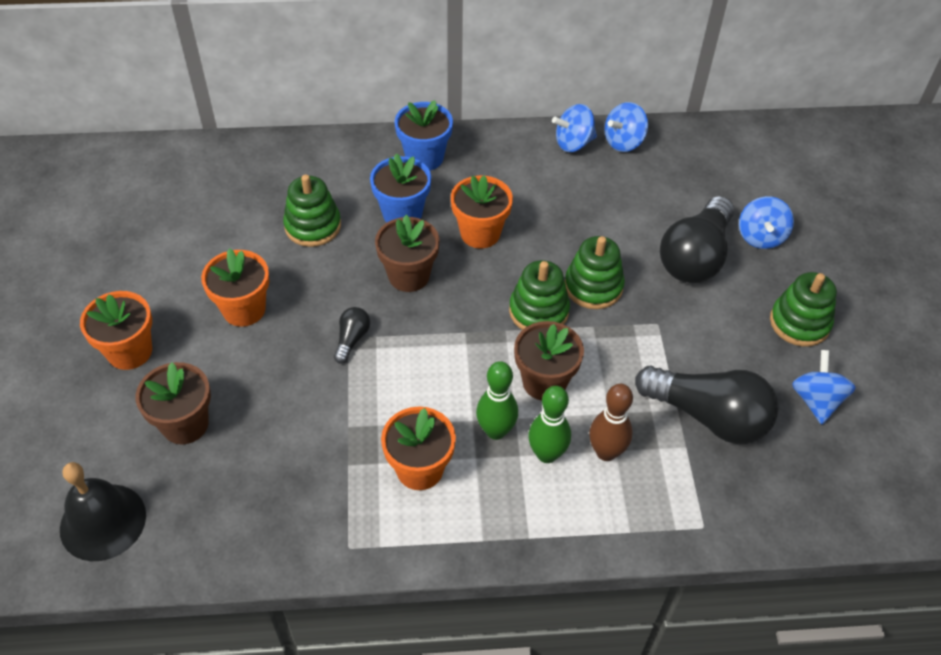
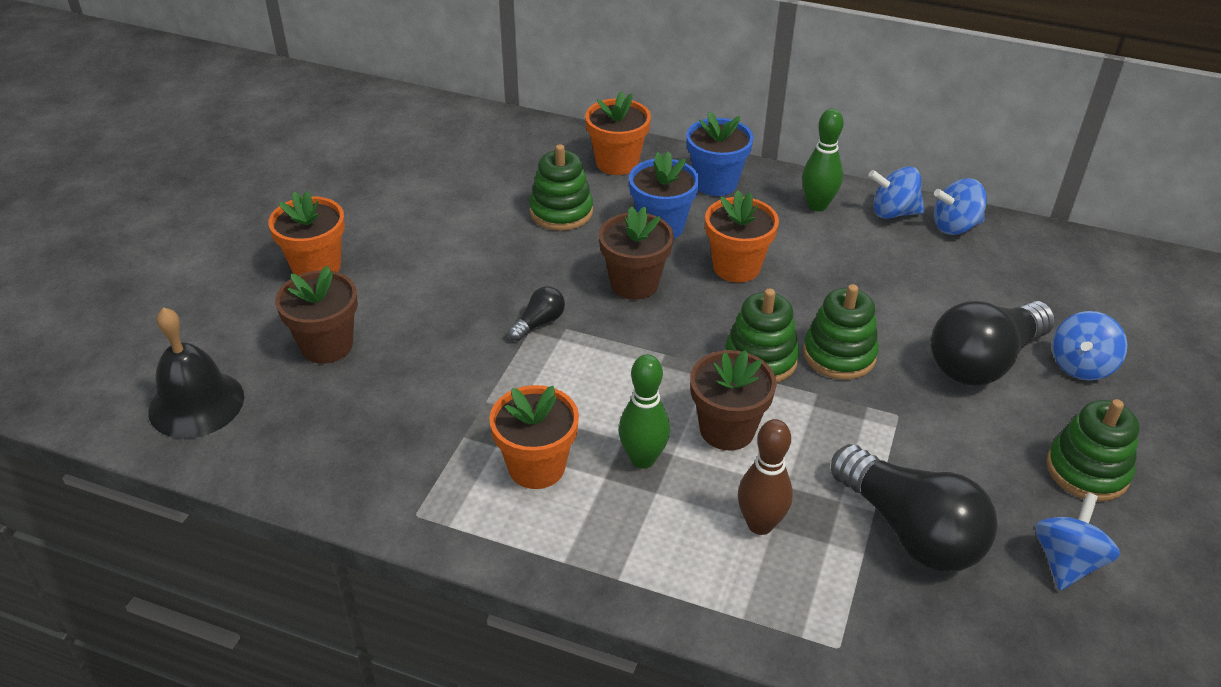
camera: 25 degrees right, 10 degrees down
(244, 309) = (447, 264): orange flower pot -> orange flower pot (617, 163)
(547, 454) = (688, 502): green bowling pin -> green bowling pin (817, 205)

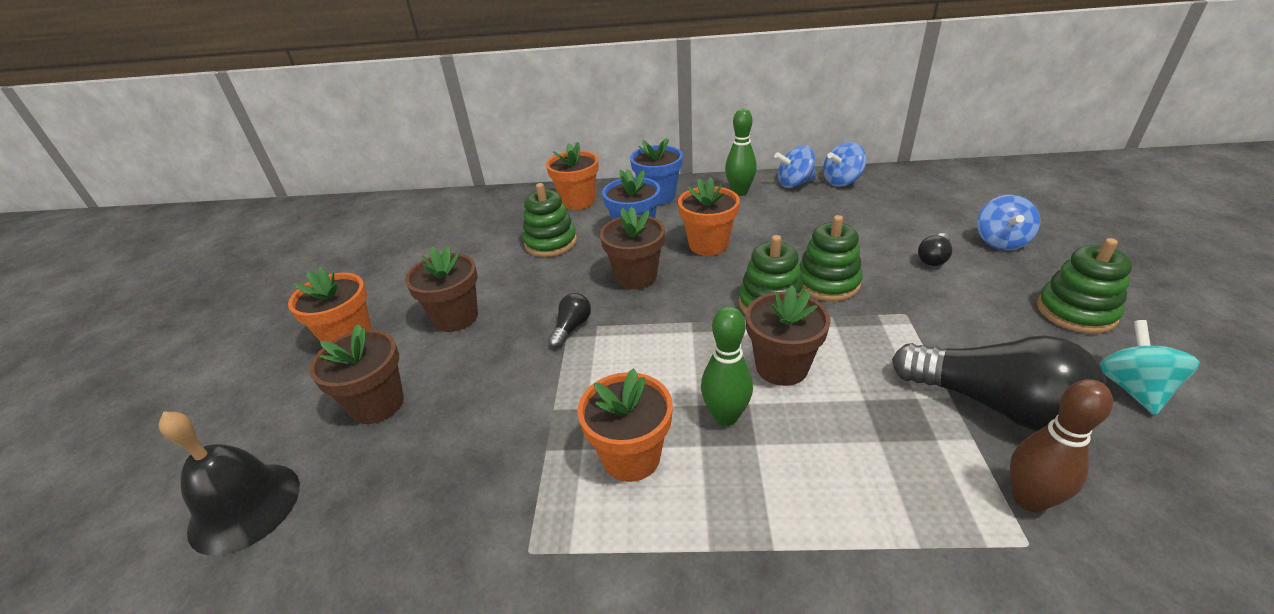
camera: 15 degrees left, 5 degrees down
(427, 275) = (456, 317): none -> brown flower pot
(760, 524) = (867, 442): brown bowling pin -> brown bowling pin (1029, 499)
(983, 362) = (933, 258): black light bulb -> black light bulb, size x0.45
(1066, 562) = (1133, 388): blue spinning top -> turquoise spinning top

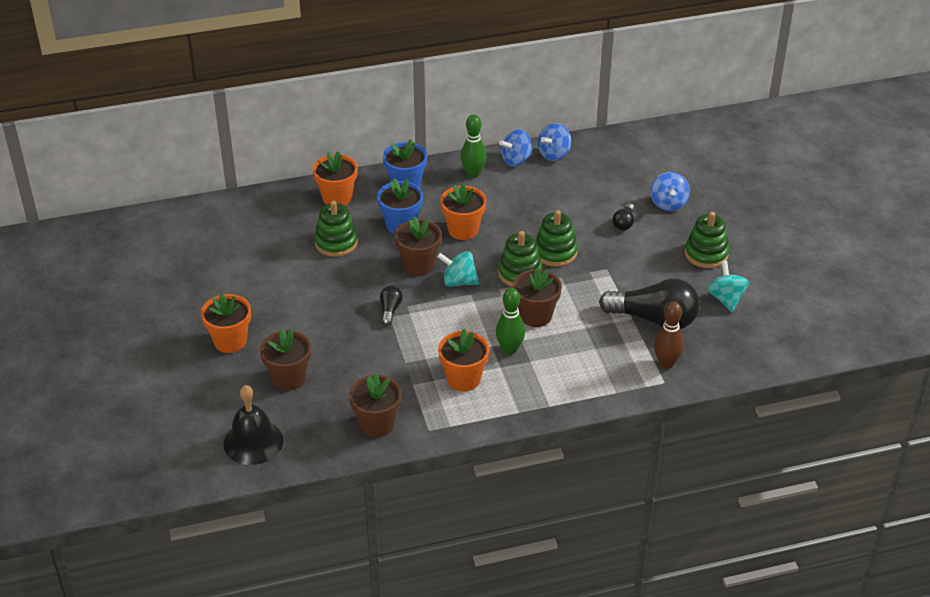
camera: 20 degrees left, 5 degrees up
(456, 317) = (300, 314): brown flower pot -> brown flower pot (377, 424)
(680, 303) = (459, 282): none -> turquoise spinning top

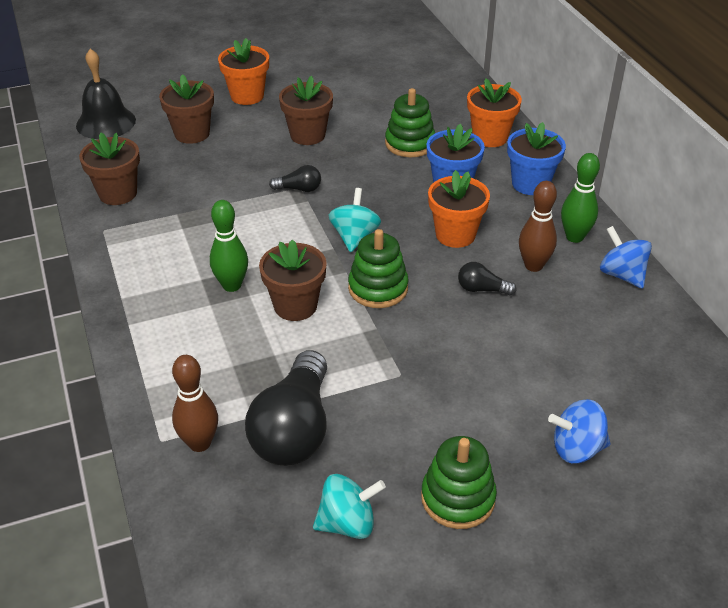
camera: 85 degrees right, 0 degrees up
(419, 264) = (381, 204): brown flower pot -> brown flower pot (307, 135)
(463, 379) = (181, 250): orange flower pot -> none
(502, 197) = (533, 265): none -> brown bowling pin
(554, 154) = (652, 312): blue spinning top -> none
(555, 252) = (427, 320): green stacking toy -> none
(624, 223) = (511, 393): black light bulb -> black light bulb (482, 289)

